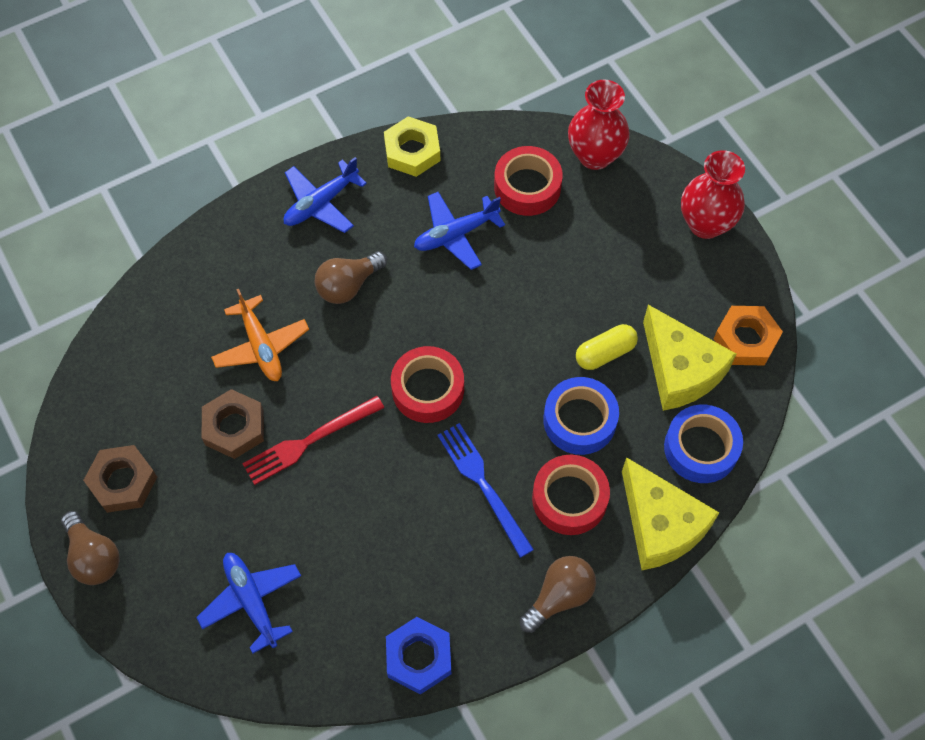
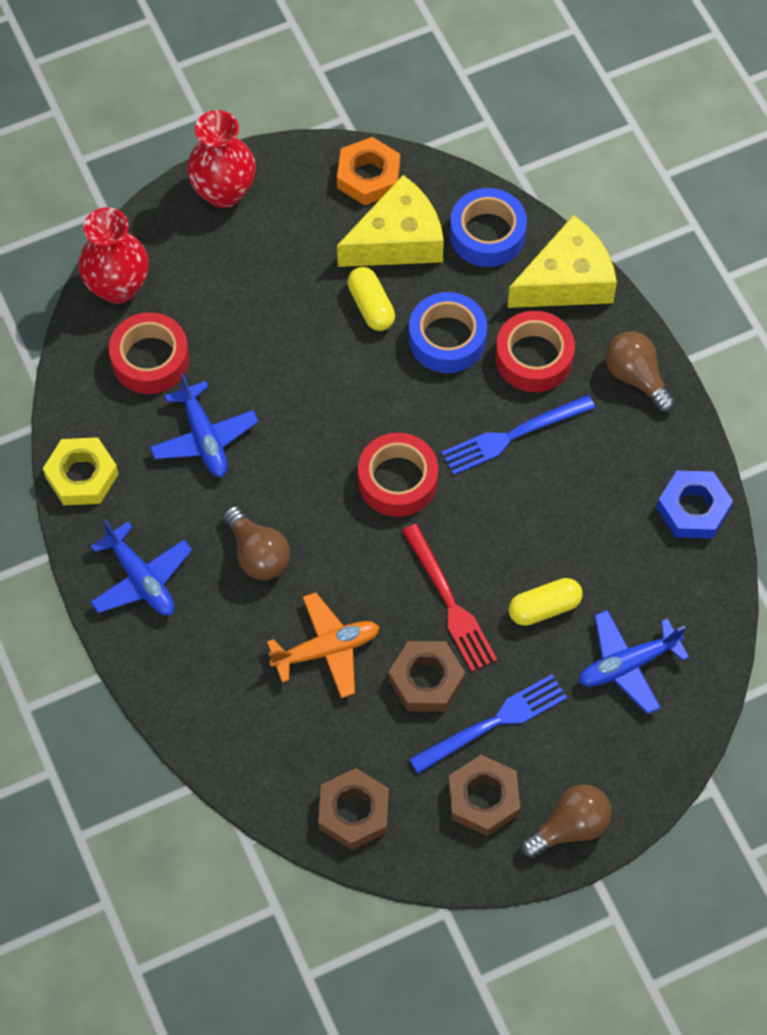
camera: 85 degrees left, 0 degrees up
(114, 379) = (353, 812): none -> brown nut
(193, 485) = (493, 723): none -> blue fork
(307, 523) = (544, 608): none -> yellow capsule

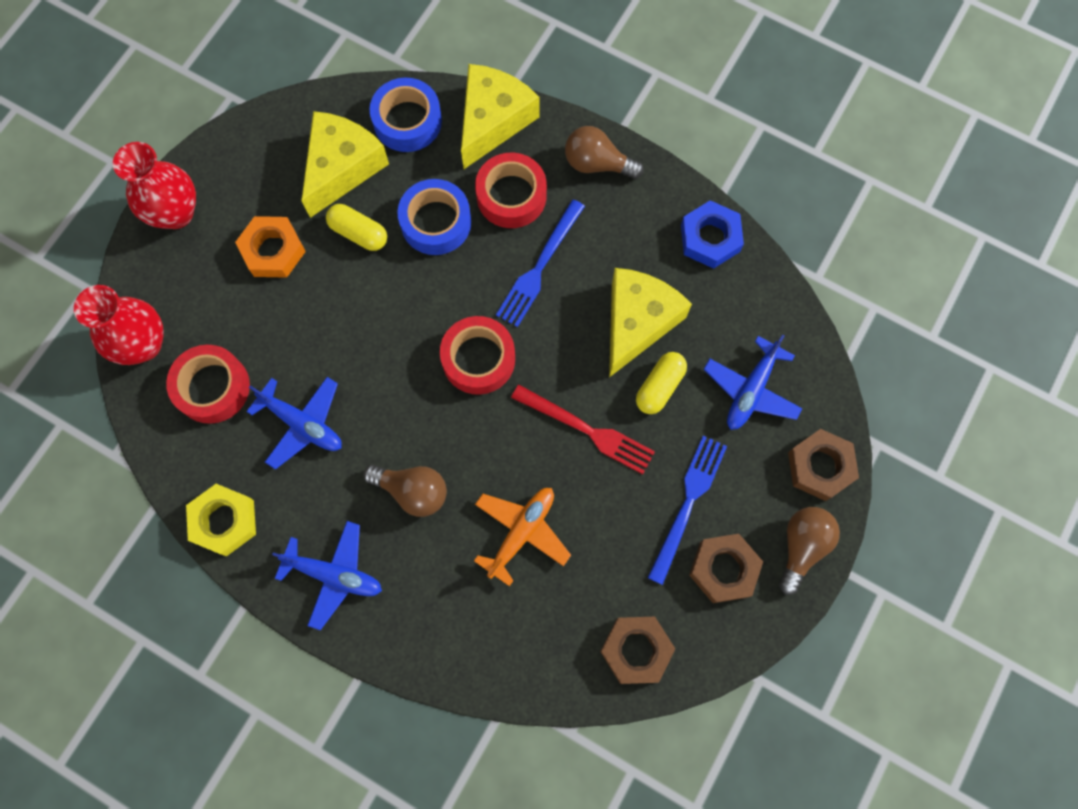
camera: 35 degrees left, 10 degrees up
(368, 176) = (283, 131): orange nut -> orange nut (273, 250)
(426, 680) = (614, 504): brown nut -> brown nut (820, 467)
(566, 539) = (637, 322): none -> yellow cheese

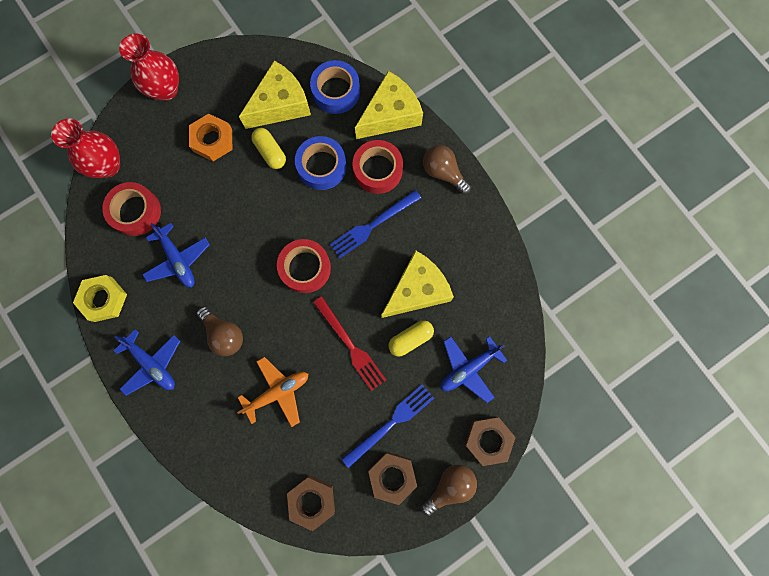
camera: 25 degrees right, 5 degrees up
(710, 238) = (492, 255): blue nut -> none

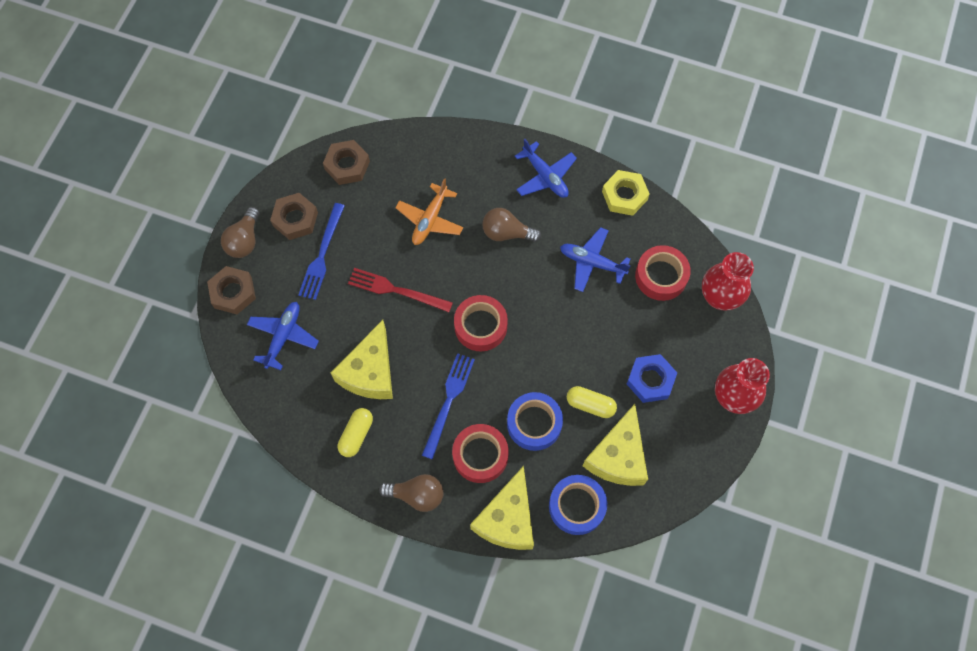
camera: 145 degrees right, 10 degrees down
(152, 364) = (545, 176): blue plane -> blue plane turned 135 degrees counterclockwise
(212, 140) = (650, 380): orange nut -> blue nut
(410, 339) = (349, 328): yellow capsule -> yellow capsule (356, 435)

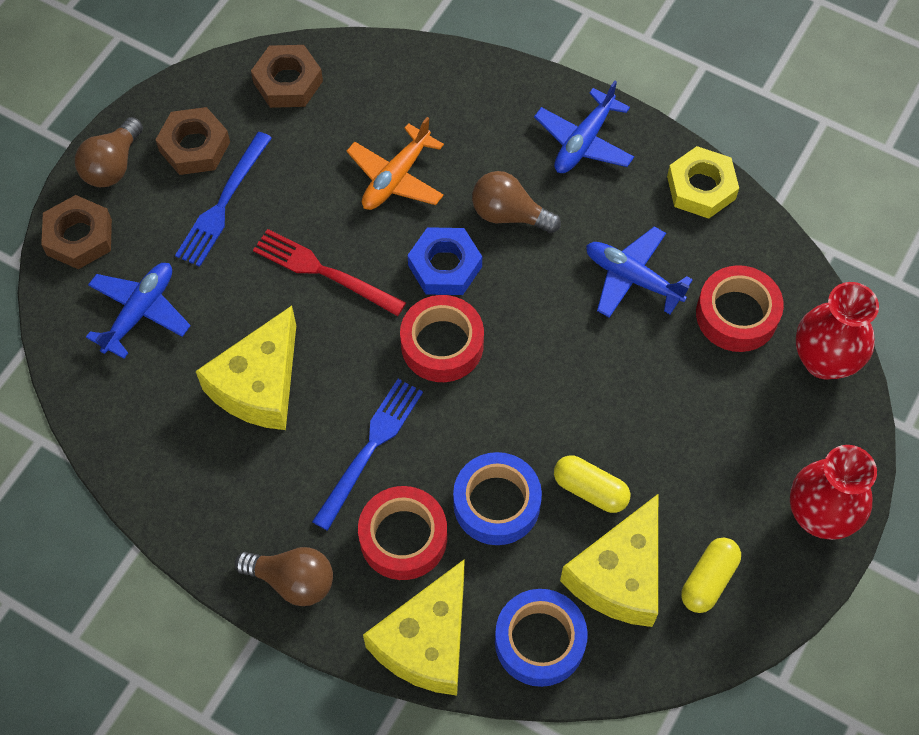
camera: 10 degrees right, 5 degrees down
(356, 435) = (219, 475): yellow capsule -> yellow capsule (708, 580)
(545, 176) = (583, 141): blue plane -> blue plane turned 60 degrees clockwise
(650, 380) = (692, 468): blue nut -> blue nut (445, 266)

